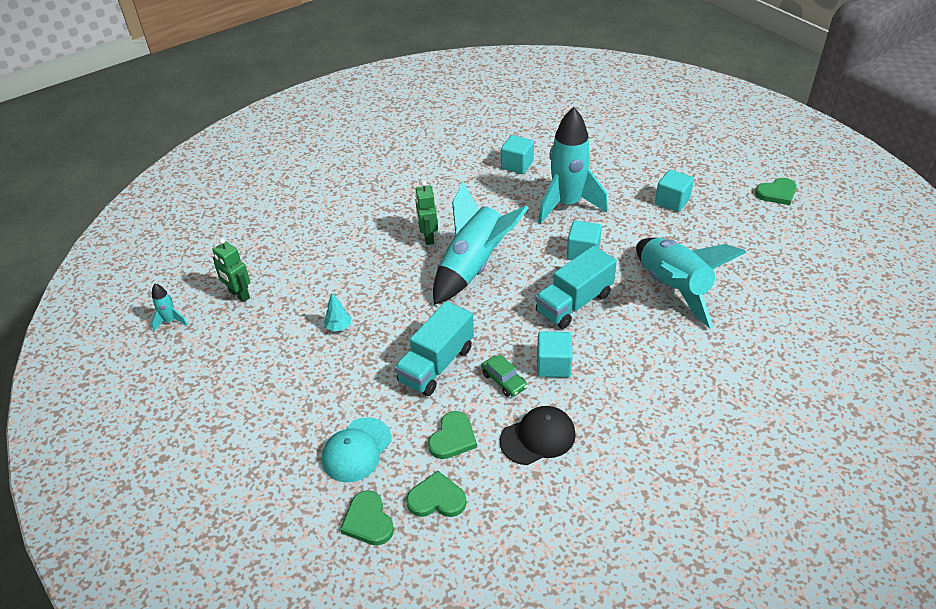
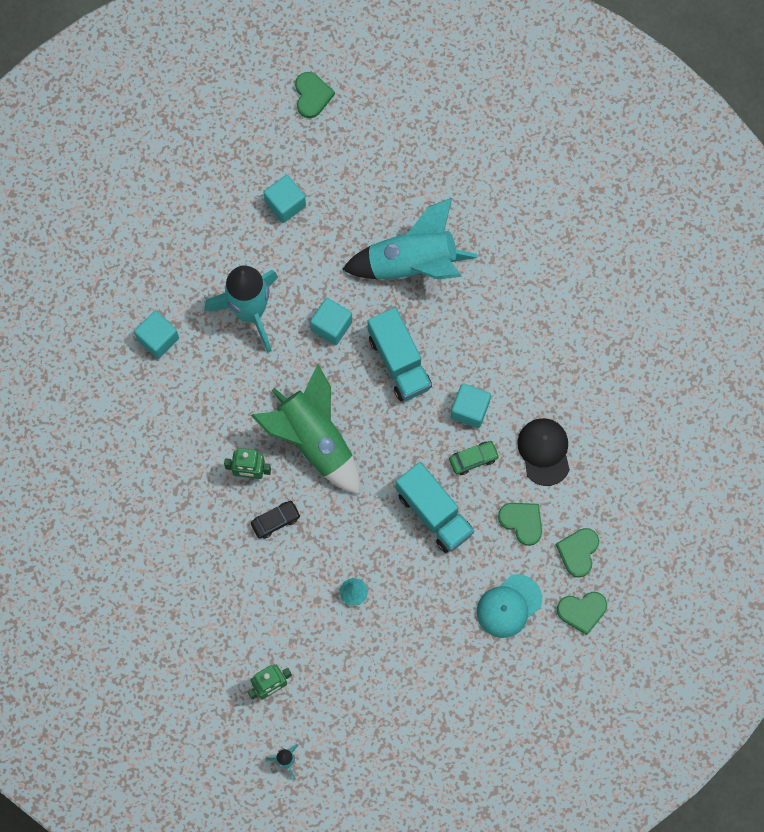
camera: 75 degrees left, 30 degrees up
(356, 450) = (509, 606): turquoise cap -> turquoise cap turned 90 degrees clockwise
(391, 262) = (275, 521): none -> black car
(473, 267) = (314, 440): turquoise rocket -> green rocket

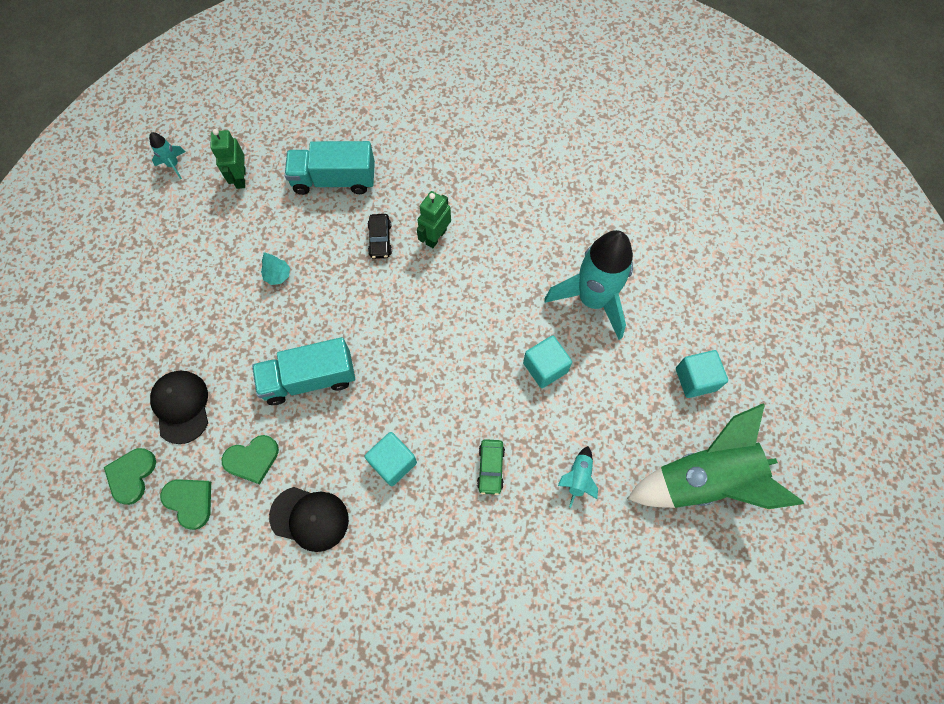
camera: 115 degrees right, 5 degrees down
(158, 339) = (600, 213): turquoise cube -> none
(312, 96) = (814, 459): green heart -> none
(314, 440) = (438, 303): green rocket -> green rocket (704, 479)
(399, 362) = (477, 415): turquoise truck -> turquoise truck (334, 180)
(412, 264) = (578, 478): turquoise rocket -> turquoise rocket, size x0.41
(473, 459) = (341, 441): green car -> green car (491, 468)
(509, 606) = (181, 406): turquoise cap -> black cap

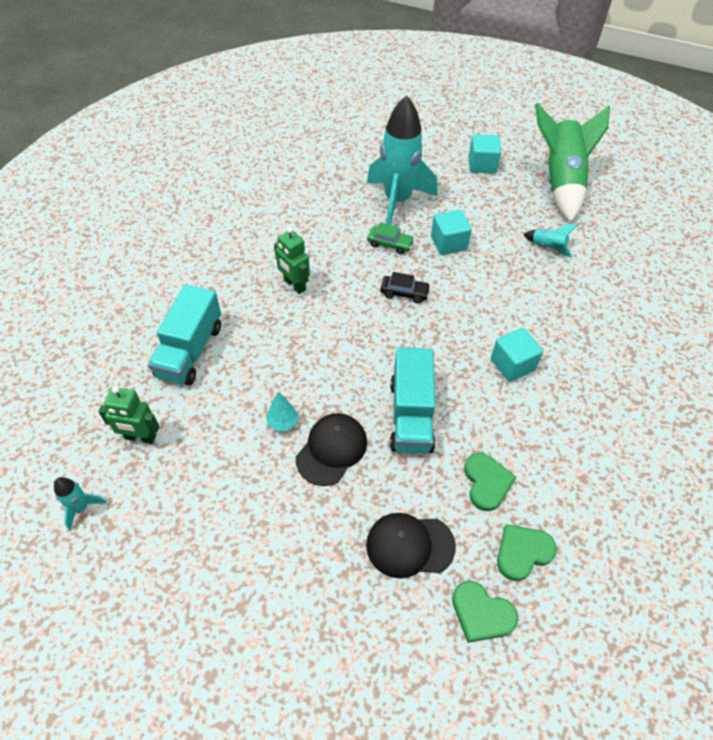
camera: 75 degrees left, 15 degrees down
(309, 518) = (556, 442): black cap -> black cap (332, 450)
(380, 239) = (278, 327): black car -> black car (404, 293)
(491, 468) = (530, 298): green car -> green car (390, 244)

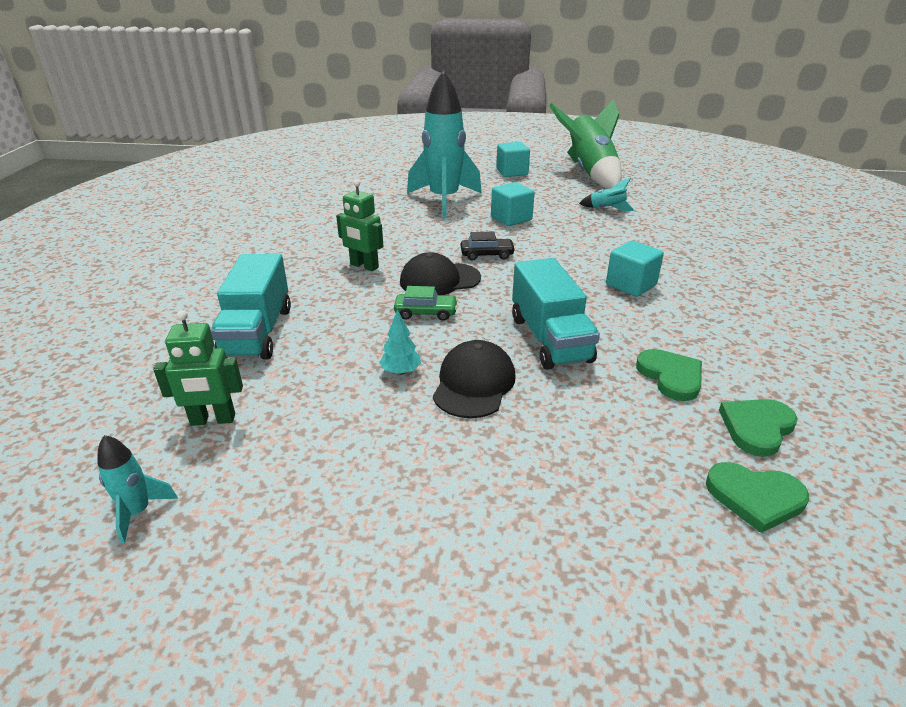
camera: 15 degrees left, 20 degrees down
(390, 244) = (452, 226): green car -> green car (426, 313)
(409, 545) = (621, 451): black cap -> black cap (439, 280)

